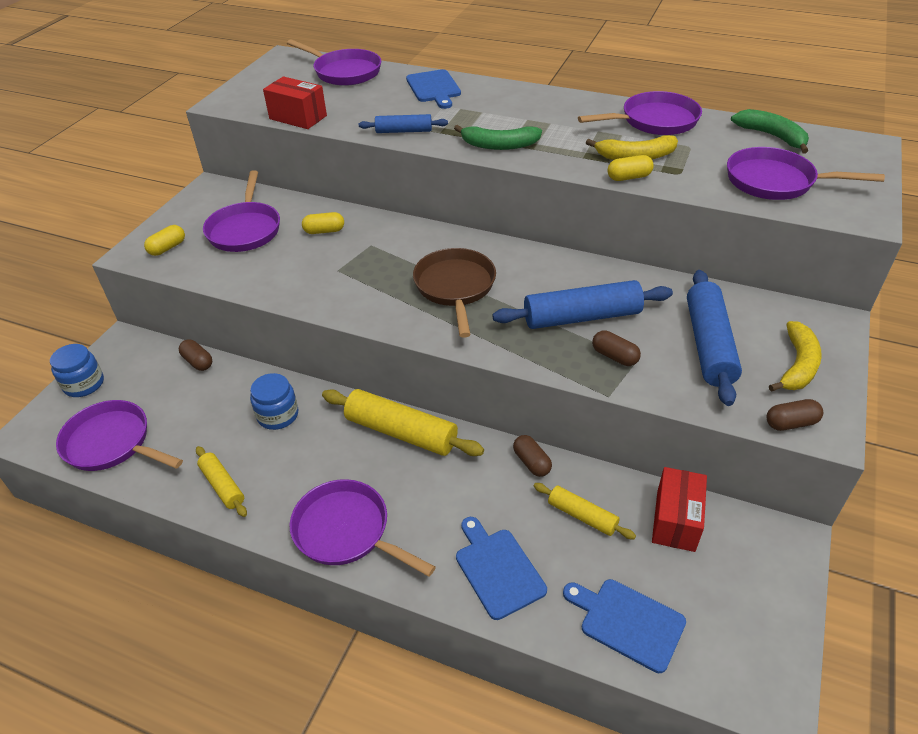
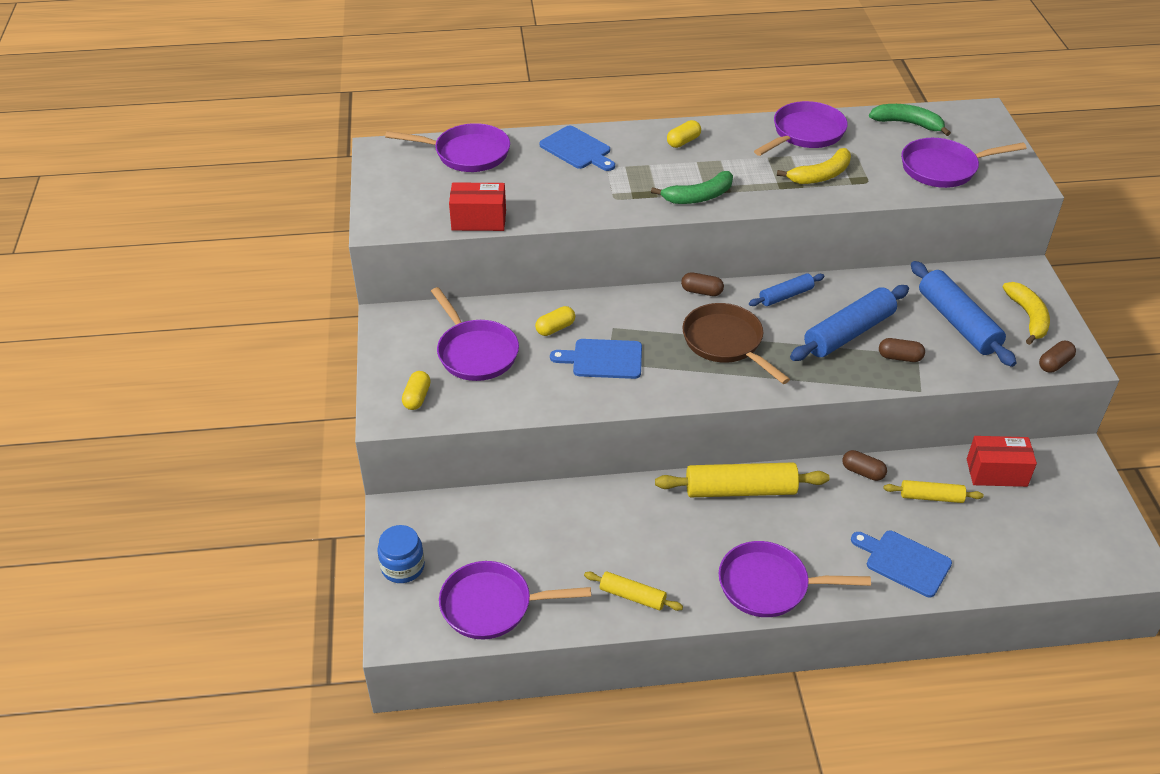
camera: 30 degrees left, 0 degrees up
(198, 362) = (495, 502): brown capsule -> brown capsule (701, 291)
(278, 415) = (621, 519): blue jar -> none
(404, 131) = (598, 206): blue rolling pin -> blue rolling pin (785, 296)
(627, 622) = (1018, 557): blue cutting board -> blue cutting board (603, 359)
(629, 177) = (833, 197): yellow capsule -> yellow capsule (683, 141)
(675, 520) = (996, 472): red box -> red box turned 75 degrees counterclockwise

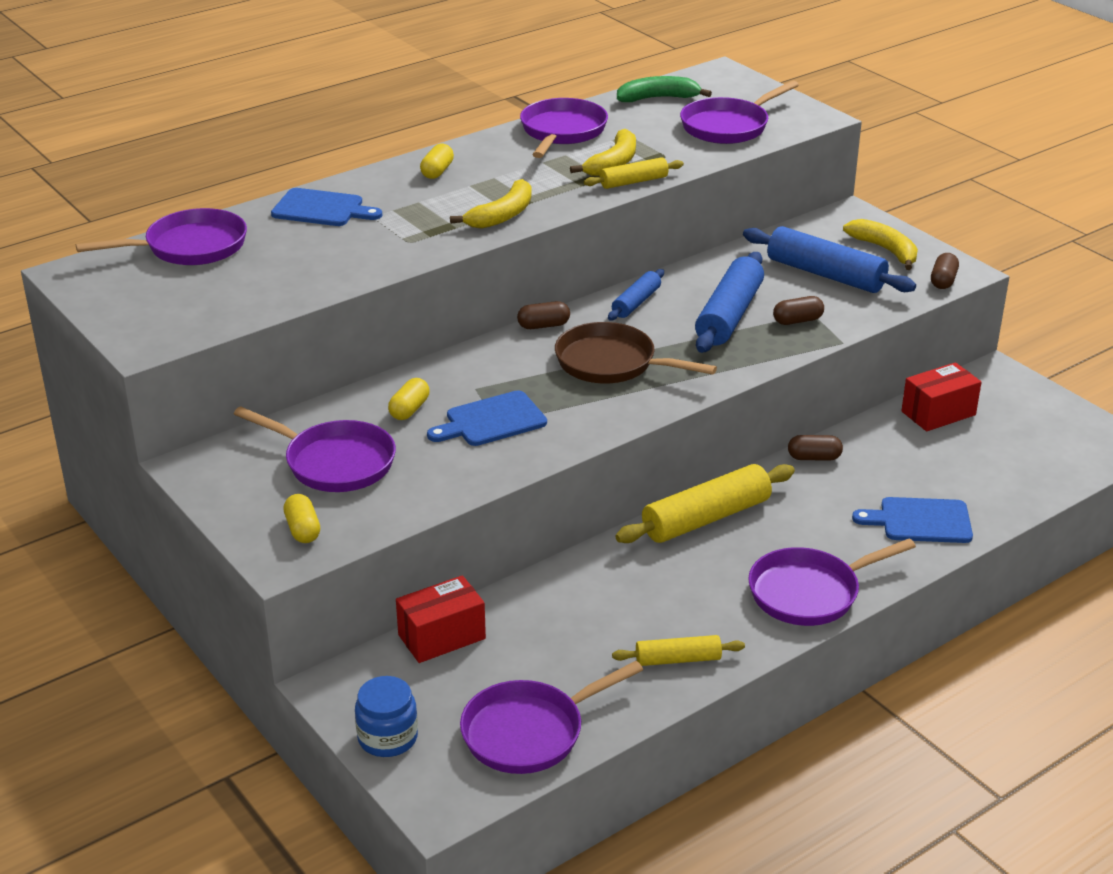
camera: 30 degrees left, 10 degrees down
(479, 220) = (267, 305): red box -> red box (441, 637)
(699, 197) = (502, 215): green banana -> yellow banana
(931, 497) = (897, 455): yellow rolling pin -> yellow rolling pin (633, 182)

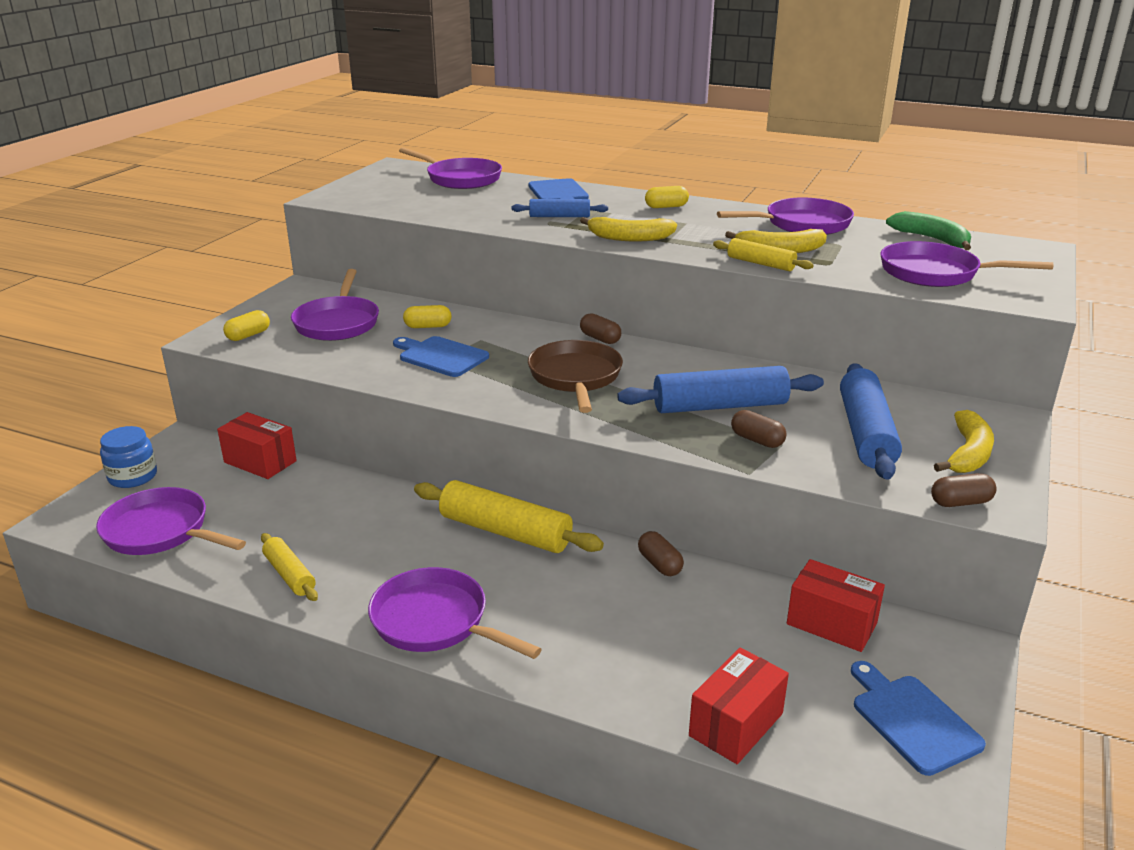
camera: 60 degrees right, 5 degrees down
(636, 302) = (684, 363): blue rolling pin -> blue rolling pin (559, 216)
(920, 521) = (616, 663): blue cutting board -> blue cutting board (912, 720)
(1015, 494) = (736, 724): none -> red box

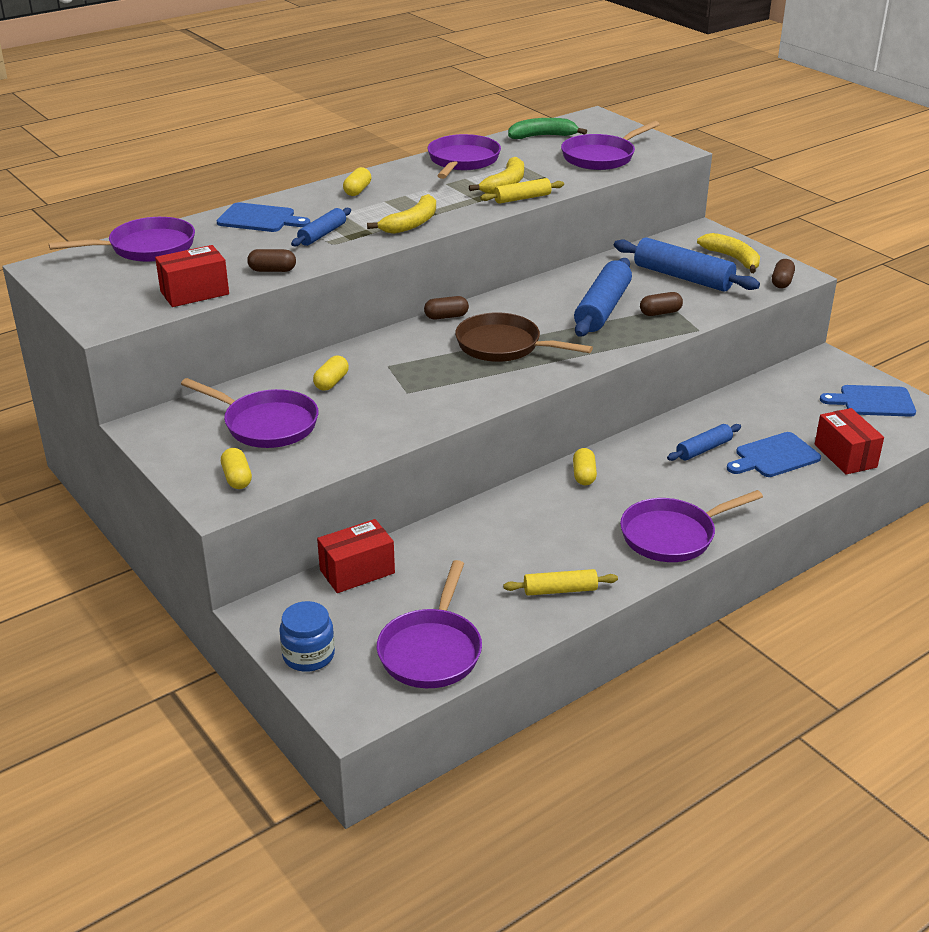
camera: 60 degrees left, 5 degrees up
(161, 531) = (431, 650): purple pan -> purple pan turned 45 degrees counterclockwise
(440, 356) = (401, 391): blue cutting board -> blue cutting board (774, 456)
(505, 532) = (584, 475): yellow rolling pin -> yellow capsule
(633, 598) = (704, 449): none -> blue rolling pin
(659, 564) = (674, 427): brown capsule -> brown capsule (272, 270)
(831, 623) = (778, 392): red box -> red box (194, 293)

